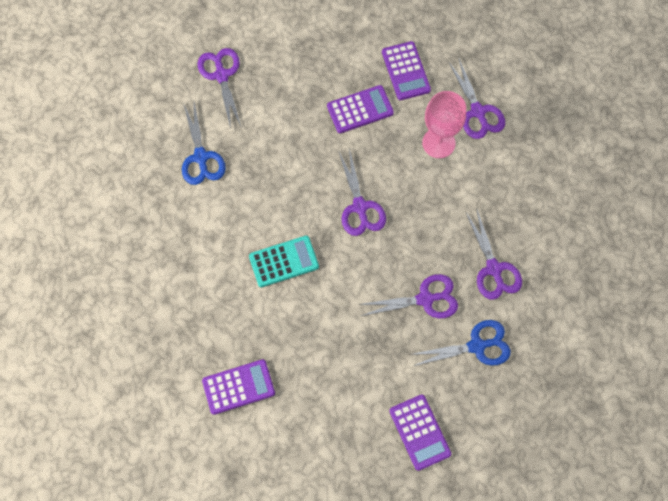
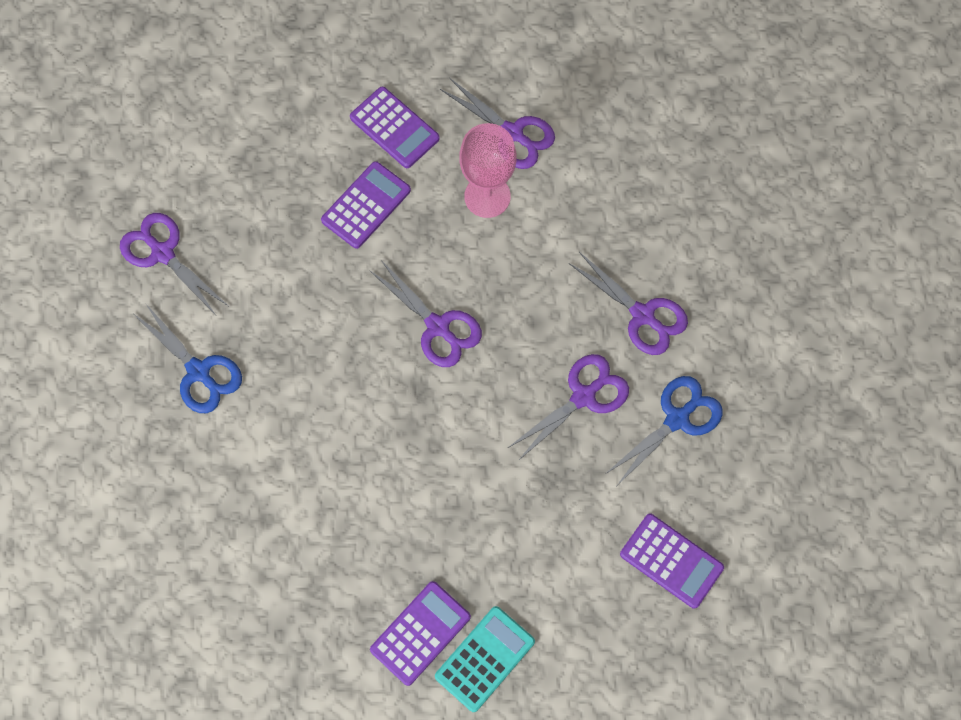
camera: 30 degrees left, 0 degrees up
(284, 261) = (384, 446): turquoise calculator -> turquoise calculator (485, 659)

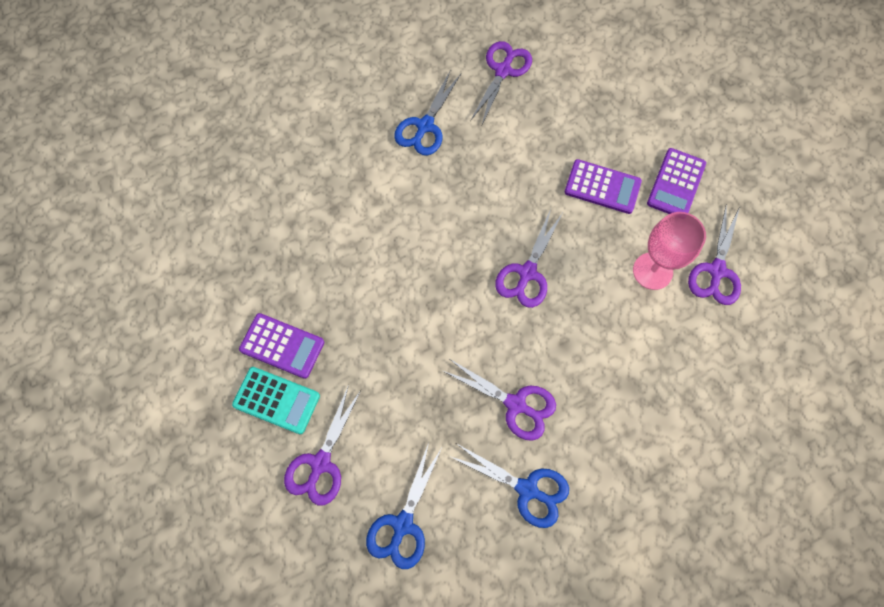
camera: 70 degrees right, 0 degrees up
(642, 315) = (606, 429): purple scissors -> purple scissors (320, 463)
(671, 561) = (402, 524): purple calculator -> blue scissors

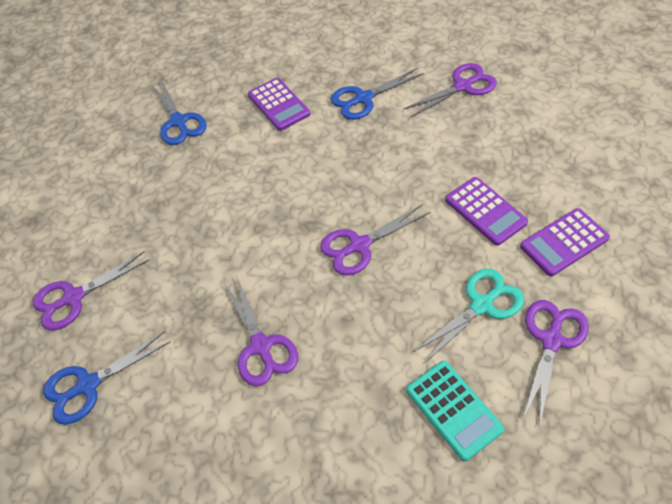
camera: 40 degrees right, 15 degrees down
(276, 400) = (86, 234): turquoise calculator -> turquoise calculator (453, 409)
(282, 346) = (124, 198): purple calculator -> purple calculator (278, 105)
(527, 489) = (210, 425): blue scissors -> blue scissors (179, 122)
(652, 271) = (481, 305): pink goblet -> turquoise scissors
(716, 271) = (551, 340): purple scissors -> purple scissors turned 150 degrees clockwise

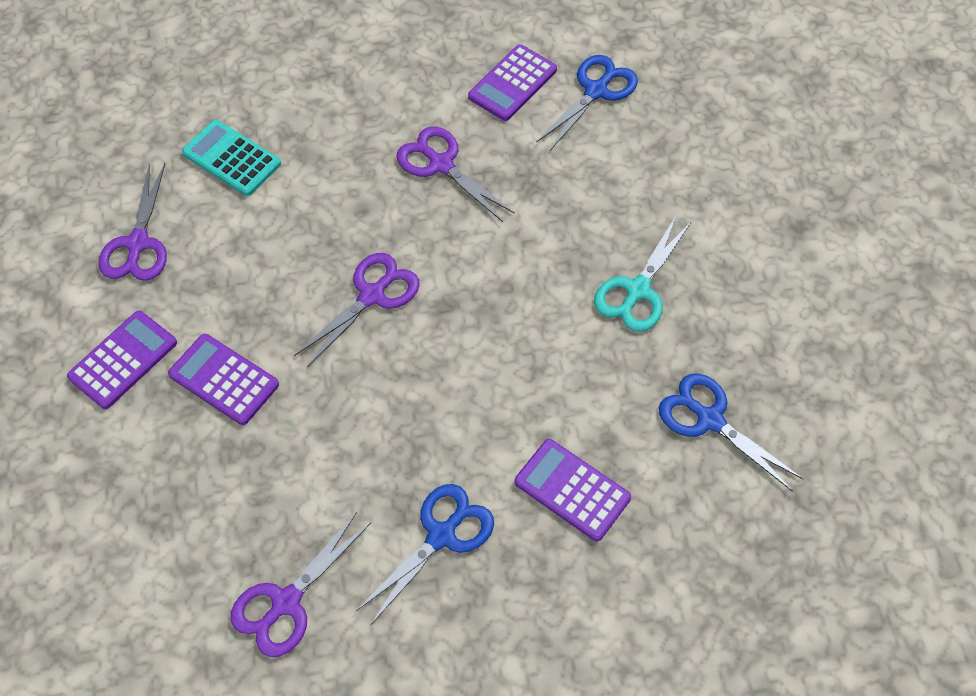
camera: 155 degrees right, 5 degrees up
(73, 297) = (673, 159): purple scissors -> none
(155, 418) = (512, 83): none -> purple calculator
(481, 305) = (215, 261): turquoise scissors -> turquoise scissors (637, 290)

